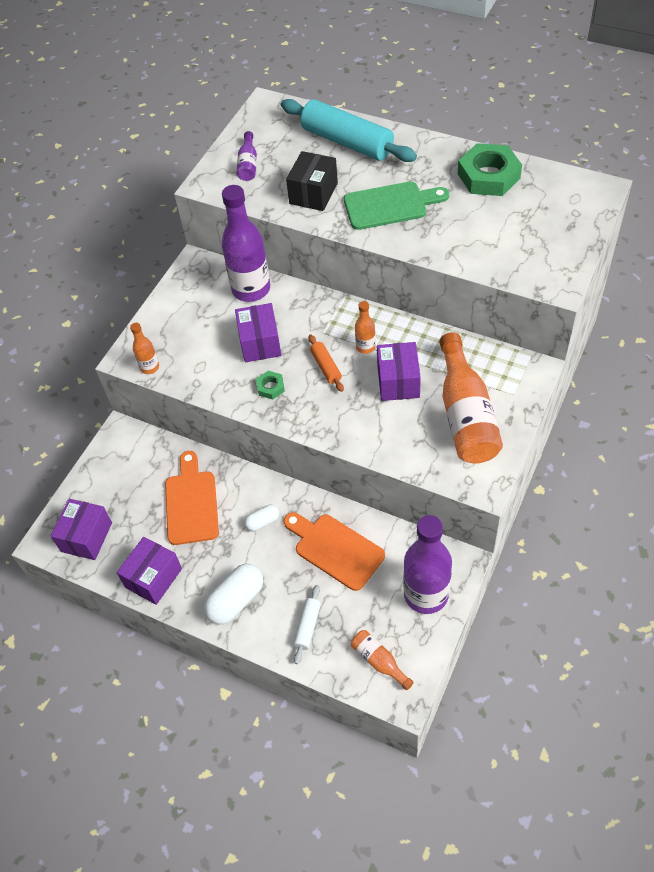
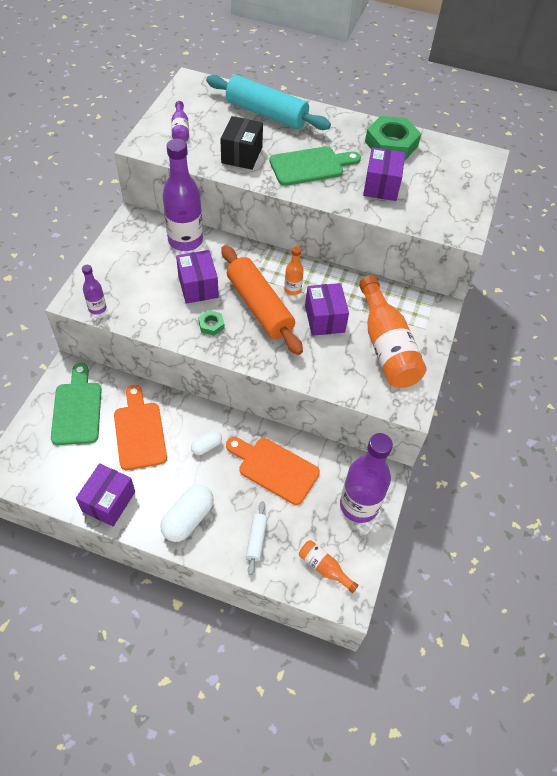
camera: 15 degrees left, 0 degrees up
(86, 537) = (41, 466): purple box -> purple box (381, 186)
(127, 476) = (77, 409): none -> green cutting board
(149, 367) = (97, 308): orange bottle -> purple bottle
(326, 367) = (259, 307): orange rolling pin -> orange rolling pin, size x2.22

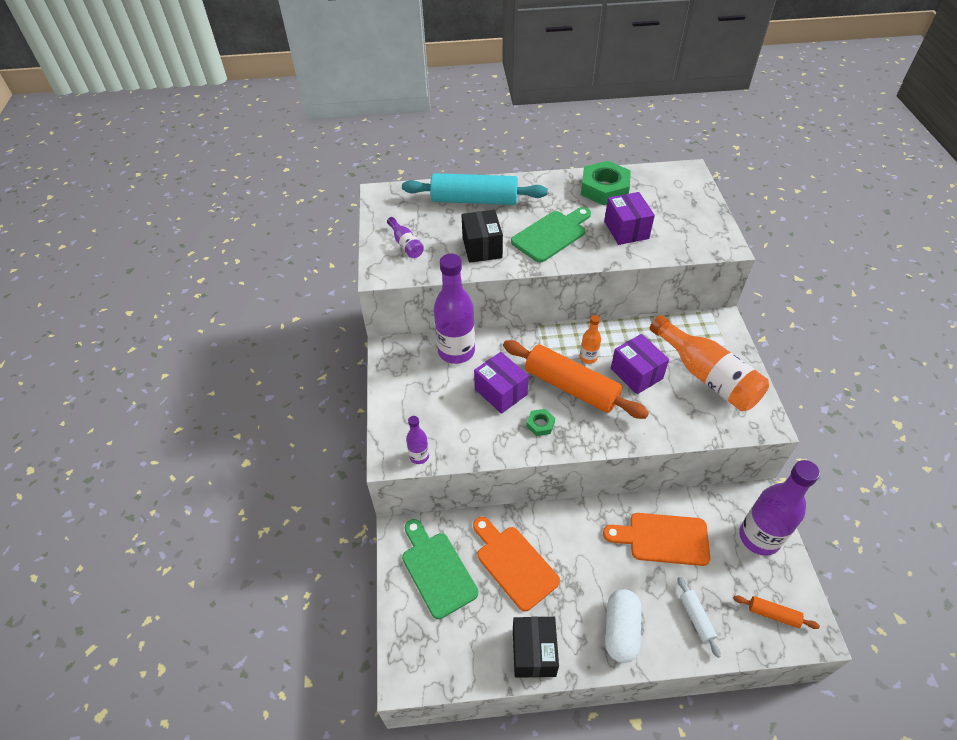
camera: 20 degrees left, 5 degrees down
(109, 501) = (533, 652): purple box -> black box
(206, 446) = (587, 547): white capsule -> none
(324, 568) = (773, 614): orange bottle -> orange rolling pin

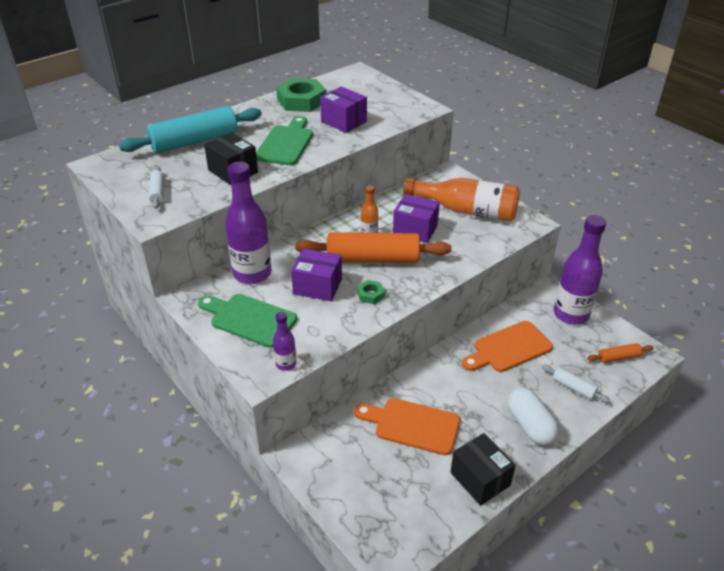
camera: 35 degrees left, 10 degrees down
(406, 244) = (158, 192): purple bottle -> white rolling pin
(437, 570) = (351, 466): green cutting board -> green cutting board (249, 319)

